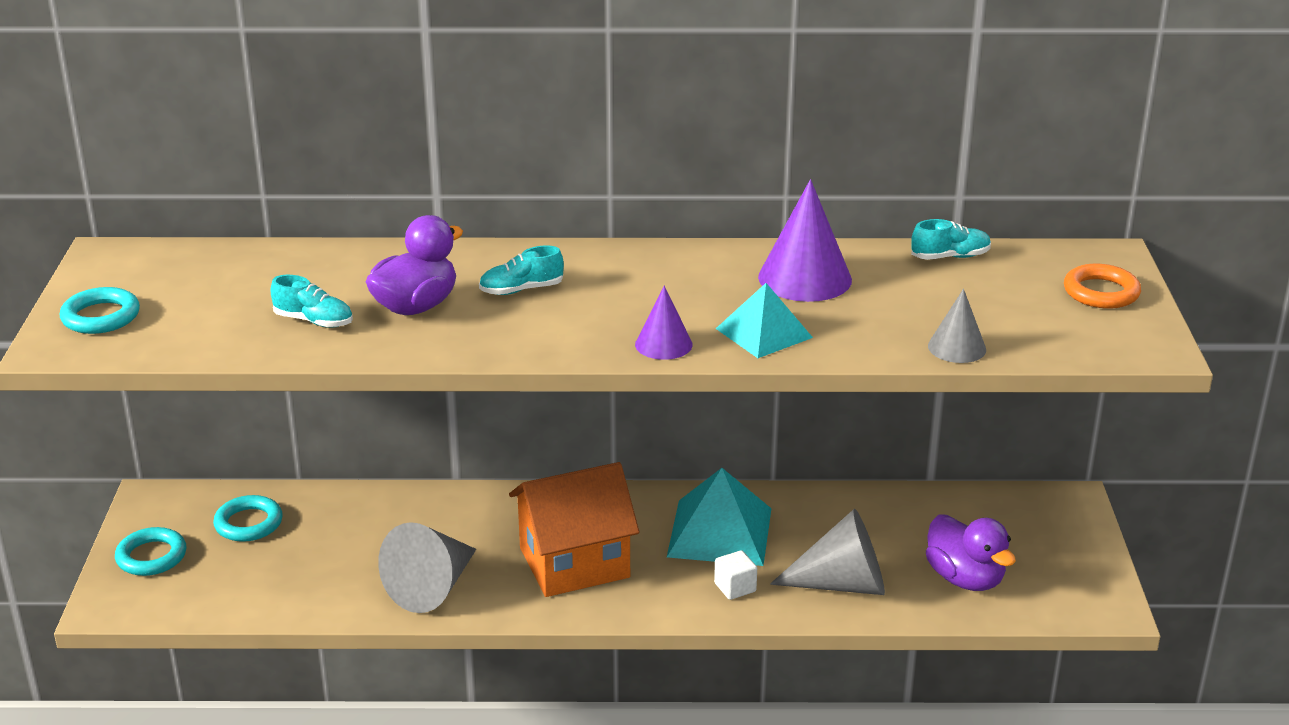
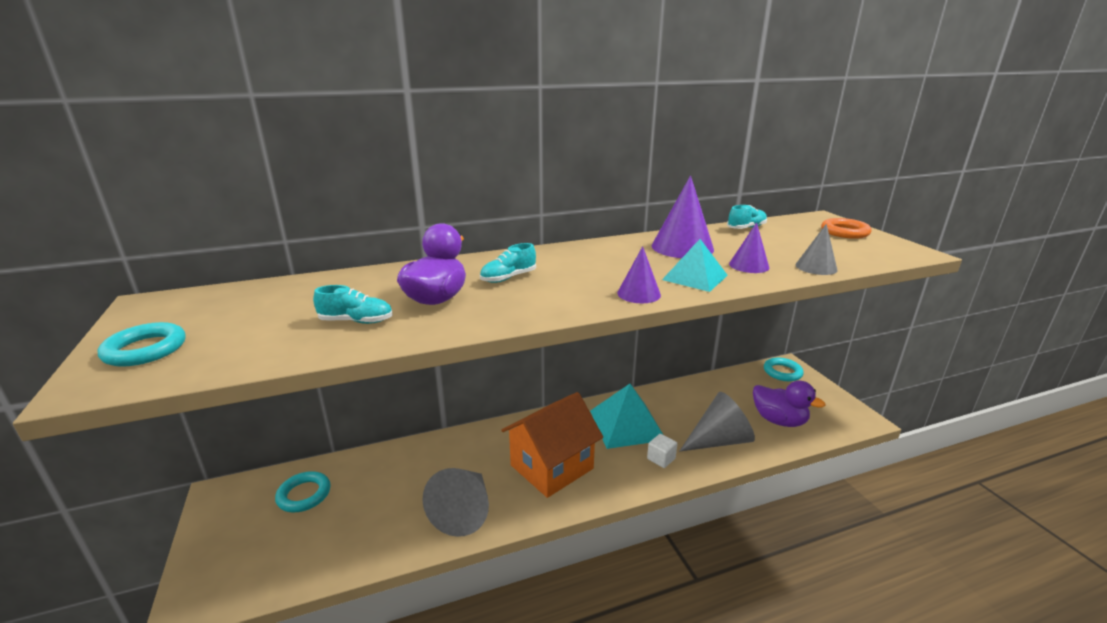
camera: 20 degrees left, 5 degrees down
(151, 556) = (226, 544): turquoise ring -> turquoise ring (782, 372)
(863, 327) = (749, 265): none -> purple cone

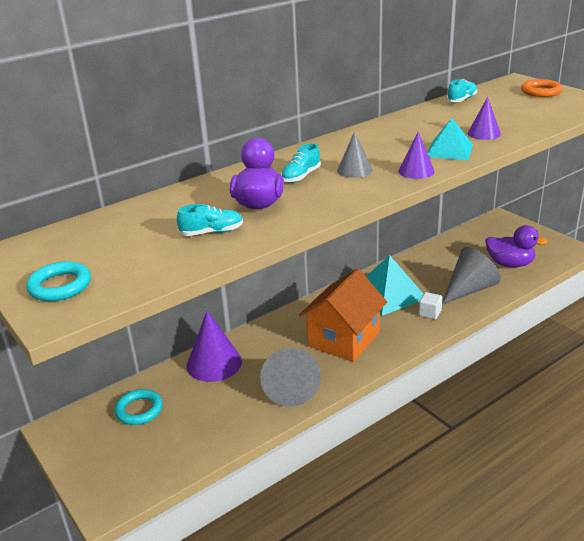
camera: 15 degrees left, 5 degrees up
(682, 247) = (421, 126): purple cone -> purple cone (214, 363)
(782, 372) = (498, 224): turquoise ring -> none
(816, 267) = (534, 126): grey cone -> grey cone (354, 170)

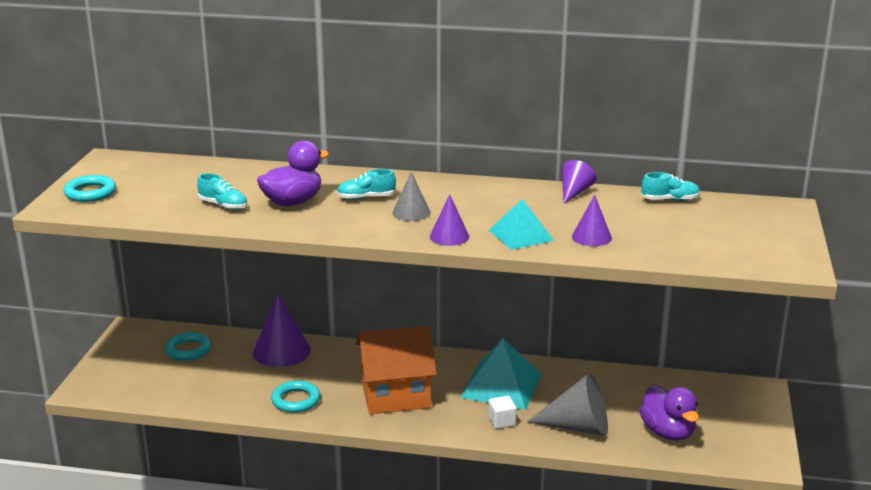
camera: 45 degrees right, 5 degrees down
(290, 387) = (296, 400): grey cone -> turquoise ring
(408, 117) = (574, 192): none -> purple cone
(541, 92) = (771, 229): orange ring -> none

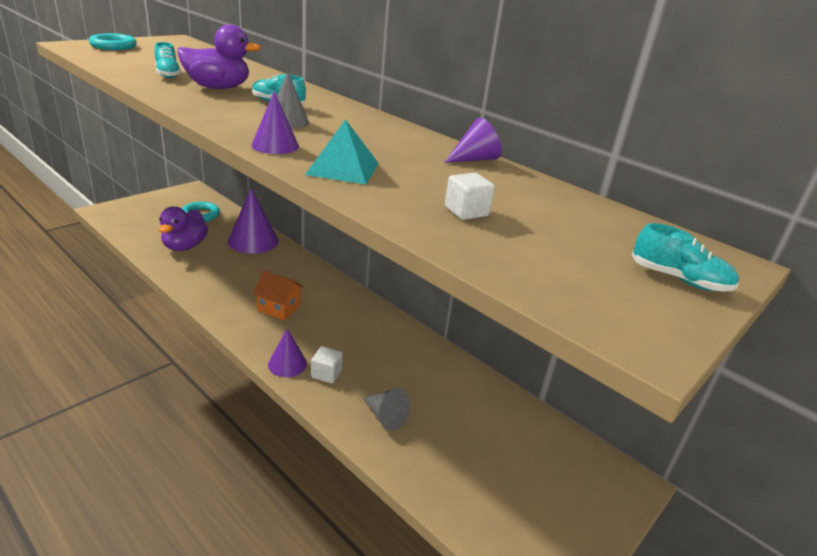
camera: 30 degrees right, 5 degrees up
(296, 400) = (206, 277): turquoise ring -> none
(396, 395) = (279, 308): orange house -> orange house, size x0.53
(501, 385) = (370, 342): turquoise pyramid -> none
(578, 427) = (385, 416): grey cone -> grey cone, size x0.58
(591, 237) = (412, 196): purple cone -> purple cone (287, 364)
(633, 234) = (466, 211): none -> white cube
(667, 432) = (467, 474): purple duck -> purple duck (184, 246)
(670, 200) = (572, 200): turquoise shoe -> turquoise shoe (679, 279)

